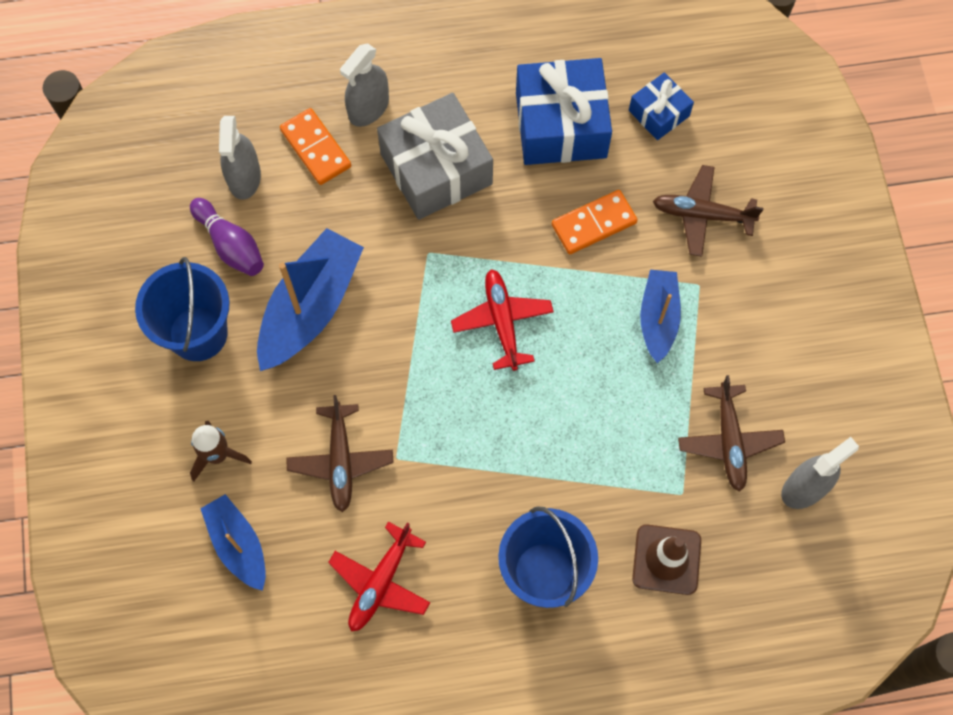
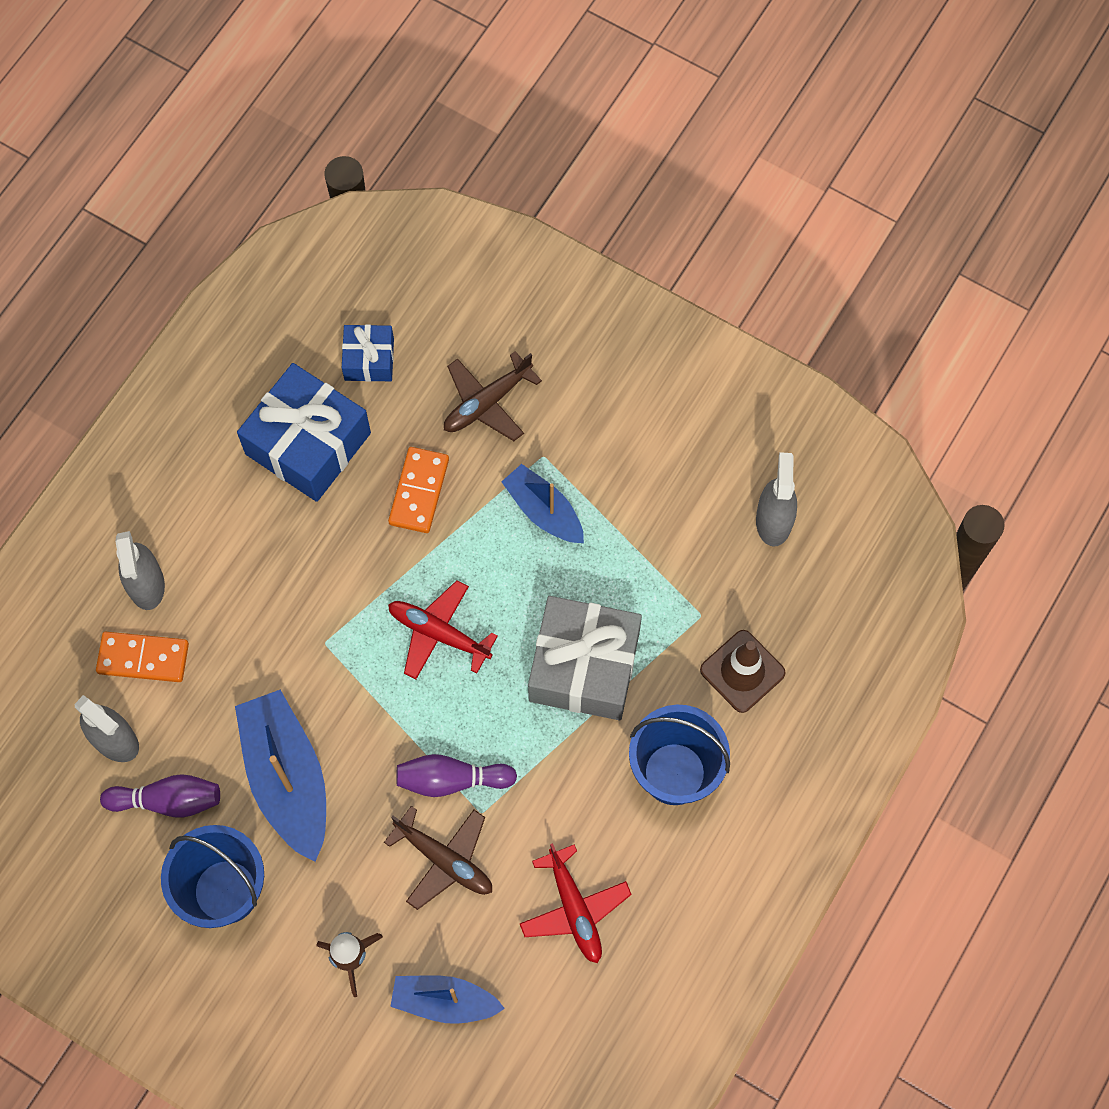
camera: 50 degrees left, 0 degrees up
(403, 418) = (451, 780): none -> purple bowling pin
(436, 169) = (255, 575): grey gift -> grey gift (584, 666)
(729, 441) = (690, 544): brown plane -> none

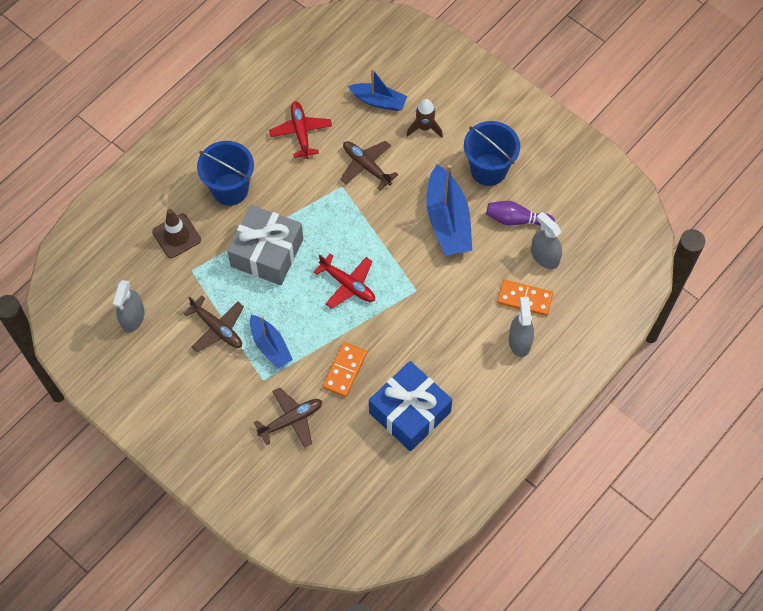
camera: 170 degrees left, 5 degrees down
(369, 359) = (362, 462): blue gift -> none
(451, 780) = (355, 205): purple bowling pin -> none
(634, 525) = (217, 328): none -> brown plane

